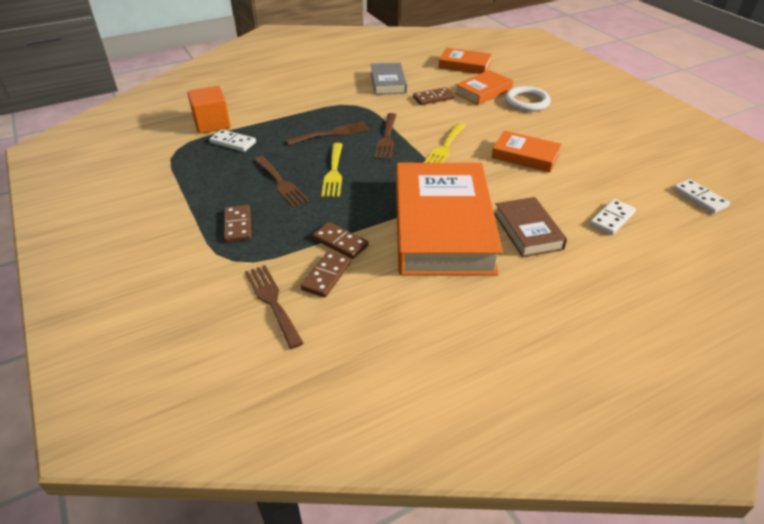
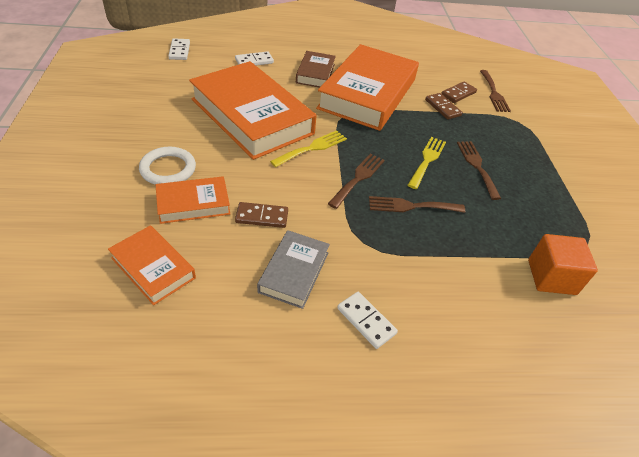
camera: 160 degrees left, 5 degrees up
(233, 142) = (523, 234): white domino -> white domino (366, 321)
(238, 225) = (515, 143): brown domino -> none
(525, 156) = (252, 116): orange book -> orange book, size x2.07

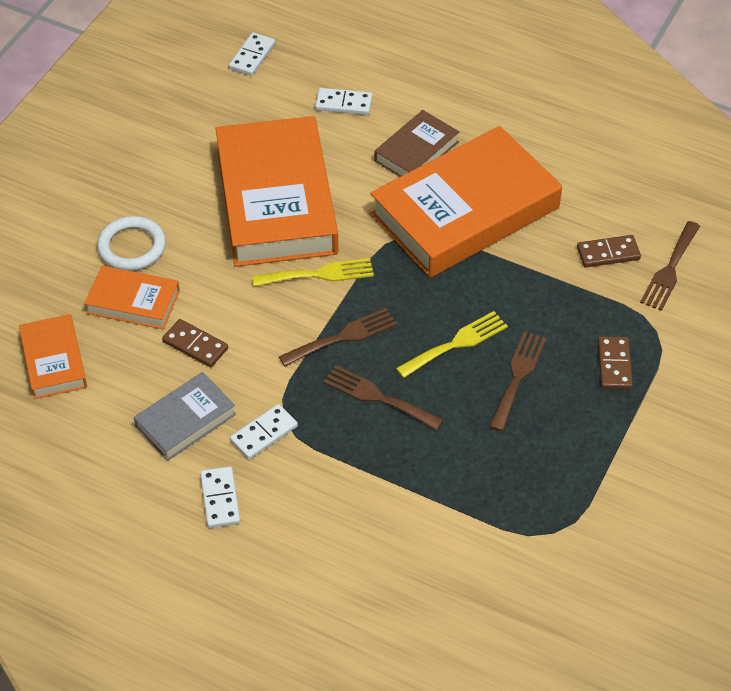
camera: 35 degrees right, 5 degrees up
(358, 258) = (264, 434): none -> white domino
(442, 108) = (558, 270): brown domino -> brown domino (614, 365)
(551, 277) = (468, 544): orange cube -> none

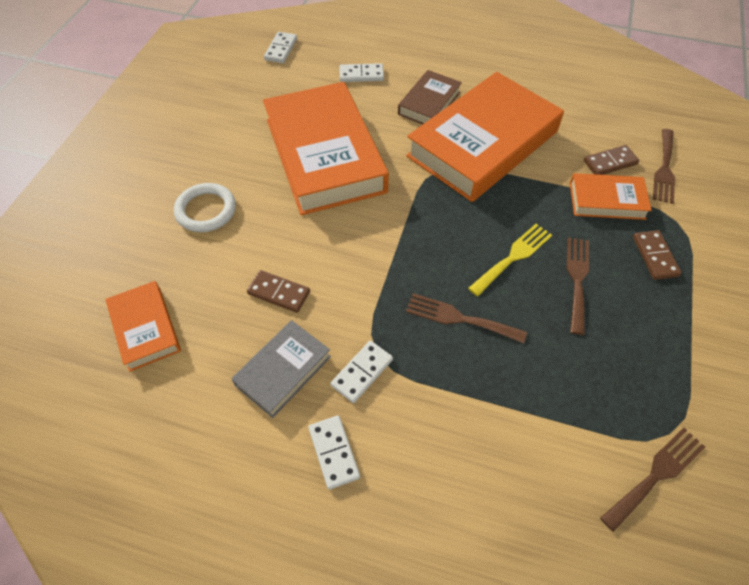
camera: 10 degrees left, 5 degrees up
(133, 302) = (214, 260): orange book -> orange book (606, 200)
(319, 274) = (376, 212): yellow fork -> none
(343, 337) = (412, 265): brown fork -> brown fork (656, 475)

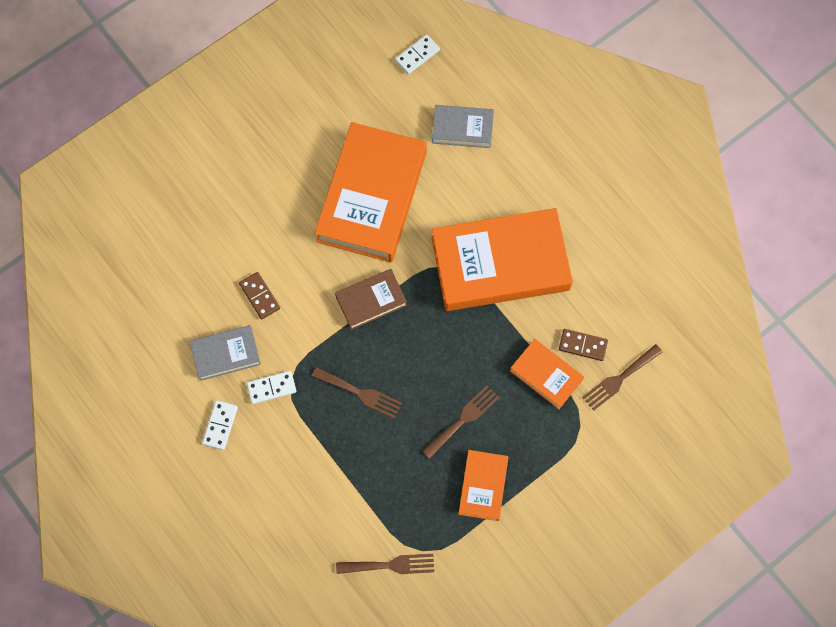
camera: 35 degrees right, 15 degrees up
(145, 328) = (162, 268): orange book -> orange book (483, 486)
(206, 210) = (254, 194): white ring -> none
(361, 75) = (462, 128): white domino -> grey book
(429, 103) = (493, 195): brown book -> brown book (371, 300)
(459, 318) = (360, 393): brown fork -> brown fork turned 150 degrees clockwise
(513, 257) = (435, 374): yellow fork -> none
(655, 256) = (535, 440): brown domino -> none

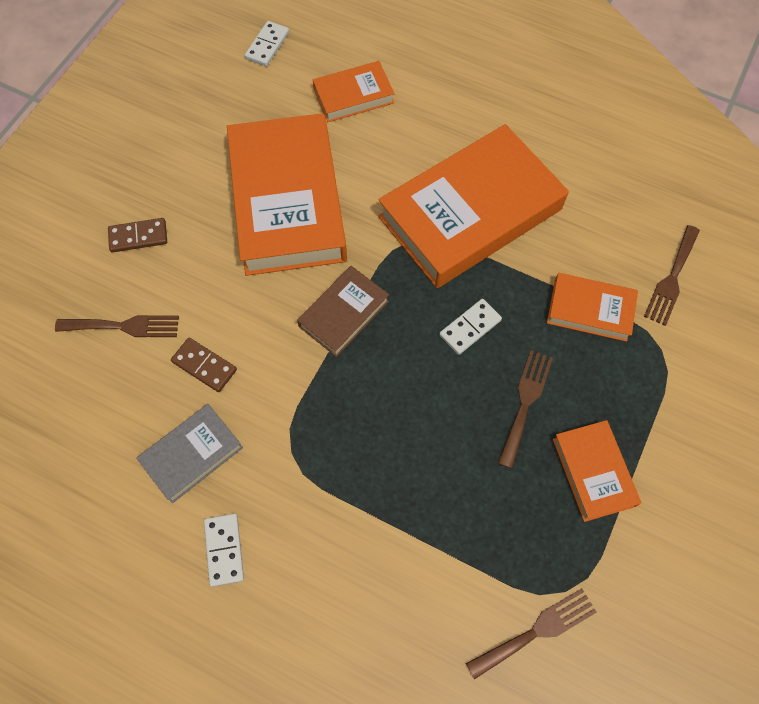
camera: 25 degrees left, 5 degrees down
(271, 388) = (270, 470): white domino -> white domino (470, 328)
(360, 393) = (385, 427): brown fork -> brown fork (124, 326)
(462, 128) = (353, 96): grey book -> orange book
(583, 345) = (610, 260): brown domino -> brown domino (138, 237)

